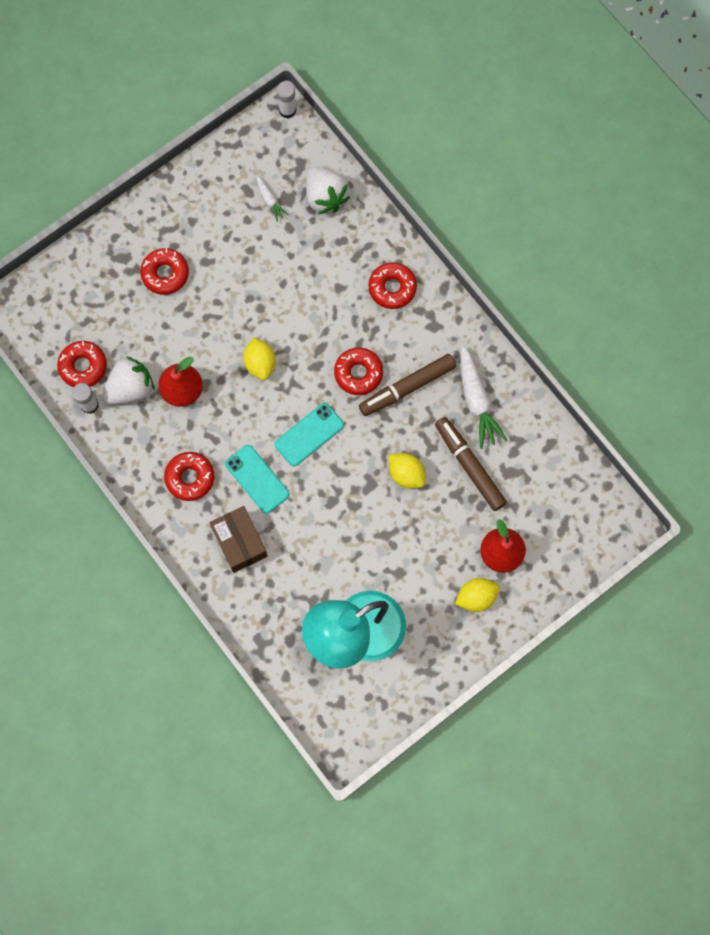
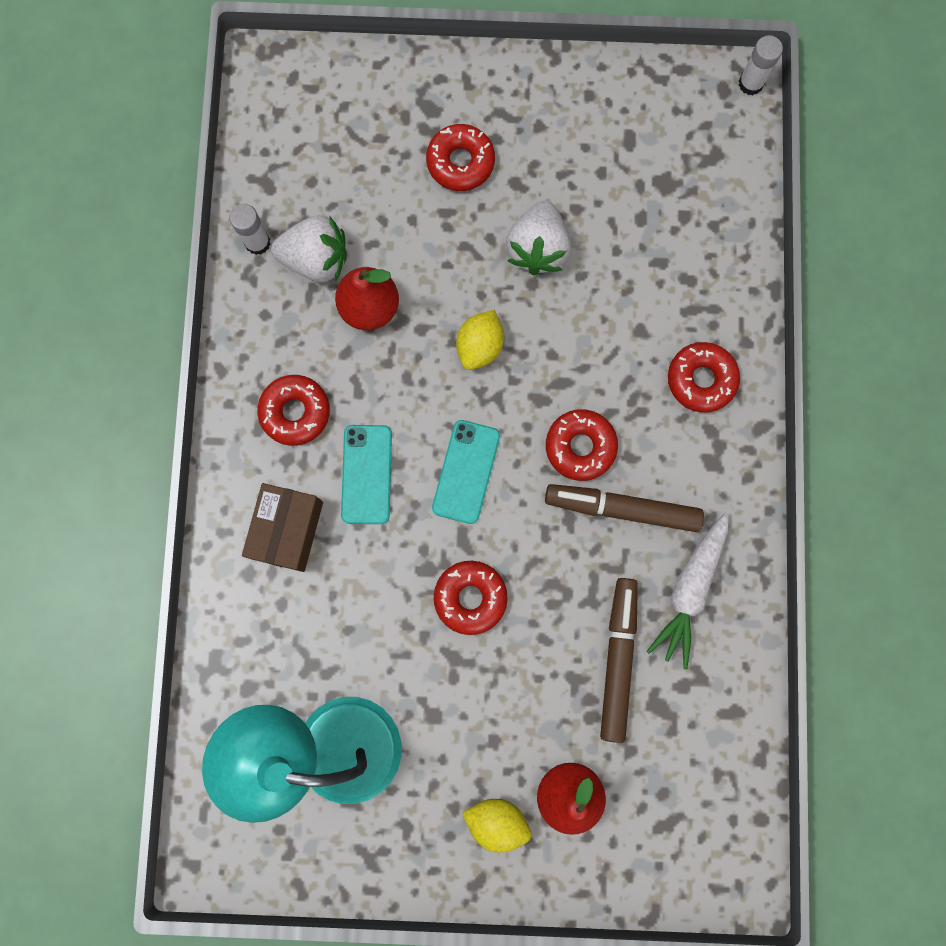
camera: 40 degrees right, 5 degrees up
(83, 366) = (286, 195): red donut -> red donut (470, 597)
(270, 200) = (645, 170): white carrot -> none
(309, 435) = (466, 472): turquoise phone -> turquoise phone turned 75 degrees counterclockwise
(325, 197) = (711, 215): white strawberry -> white strawberry (537, 248)
(406, 474) = (537, 608): yellow lemon -> none

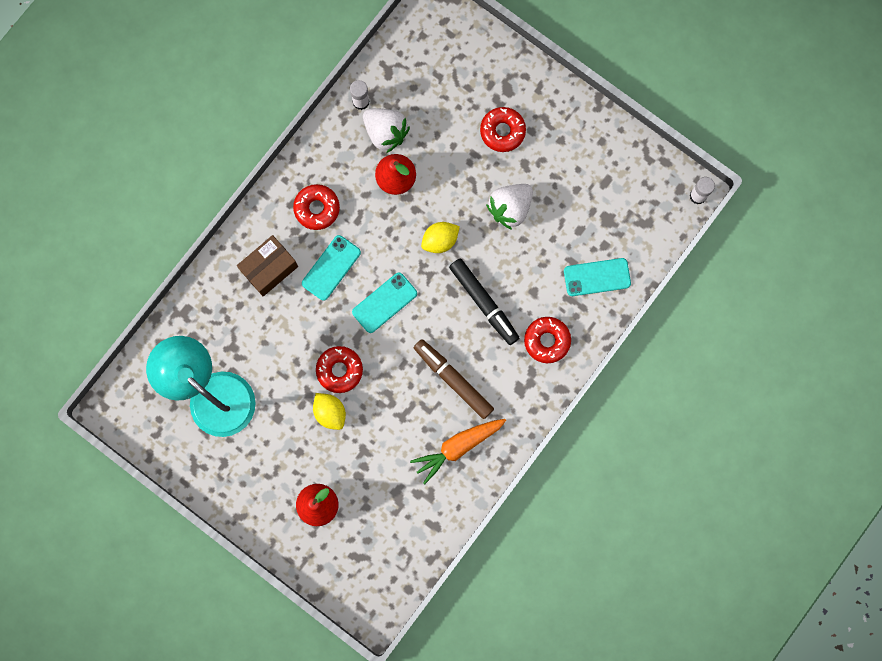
camera: 35 degrees right, 0 degrees up
(497, 820) = (272, 492): yellow lemon -> yellow lemon (330, 412)
(580, 447) = (455, 331): red donut -> none
(590, 386) = (484, 303): none -> black marker
(617, 659) = (393, 456): brown marker -> none
(689, 590) = (458, 447): white carrot -> orange carrot
(703, 260) = (597, 277): none -> turquoise phone

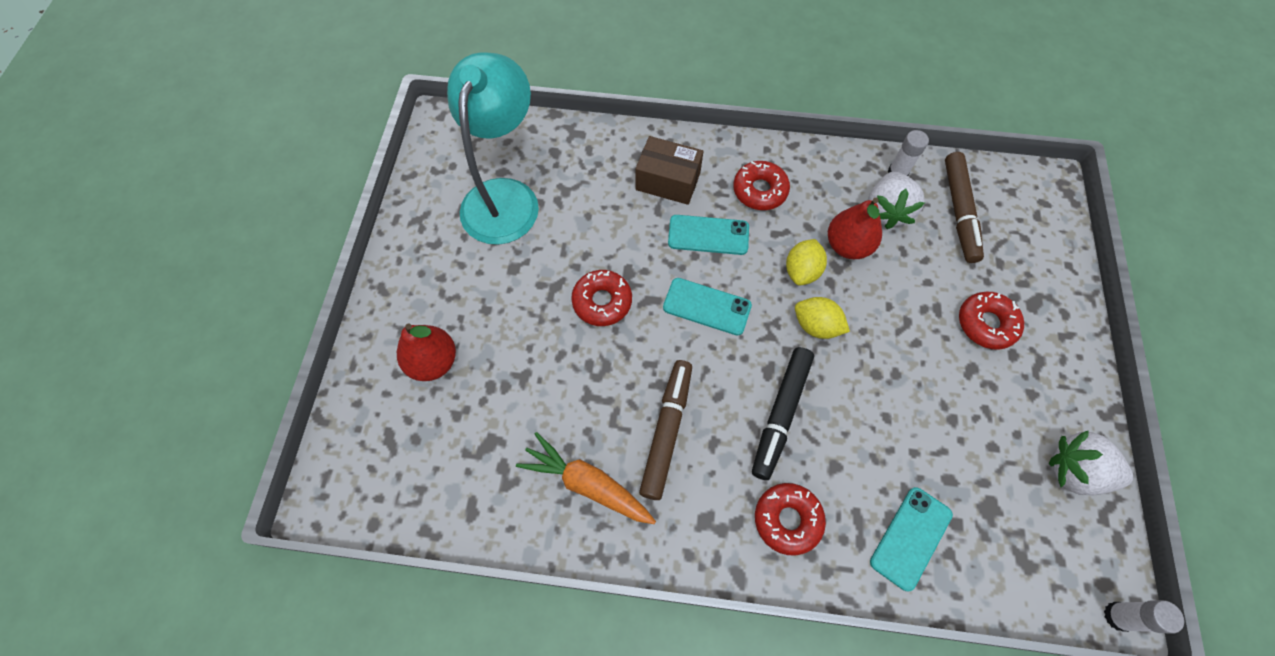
camera: 60 degrees right, 15 degrees down
(330, 412) = (548, 317): yellow lemon -> yellow lemon (802, 271)
(416, 84) = (959, 212): none -> brown marker
(510, 208) = (910, 381): white strawberry -> white strawberry (1075, 471)
(597, 277) = (911, 538): turquoise phone -> turquoise phone turned 75 degrees clockwise

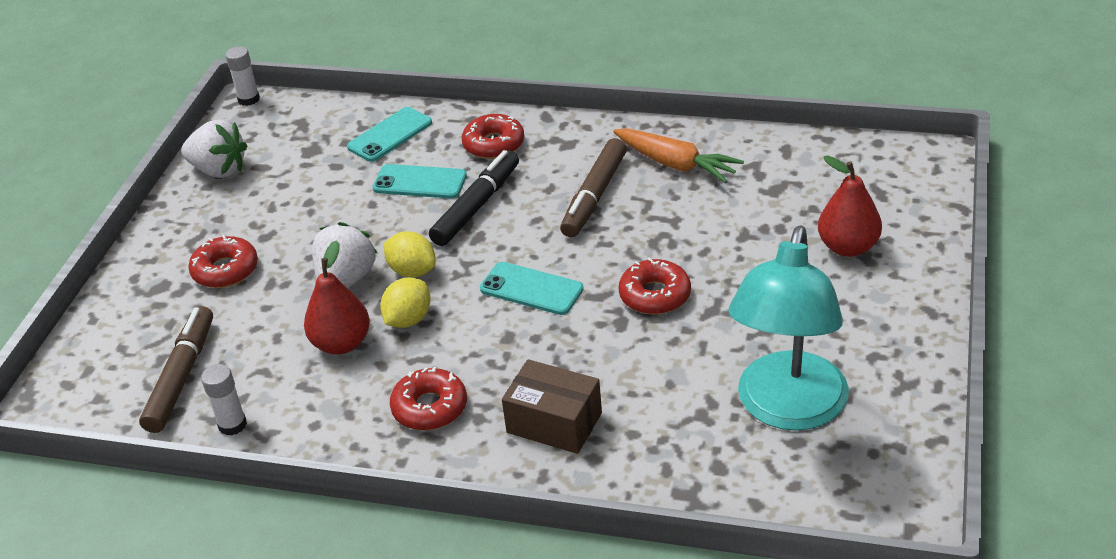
camera: 170 degrees left, 25 degrees down
(708, 235) = (513, 358): turquoise phone -> turquoise phone (420, 182)
(886, 211) = (273, 380): white strawberry -> white strawberry (346, 280)

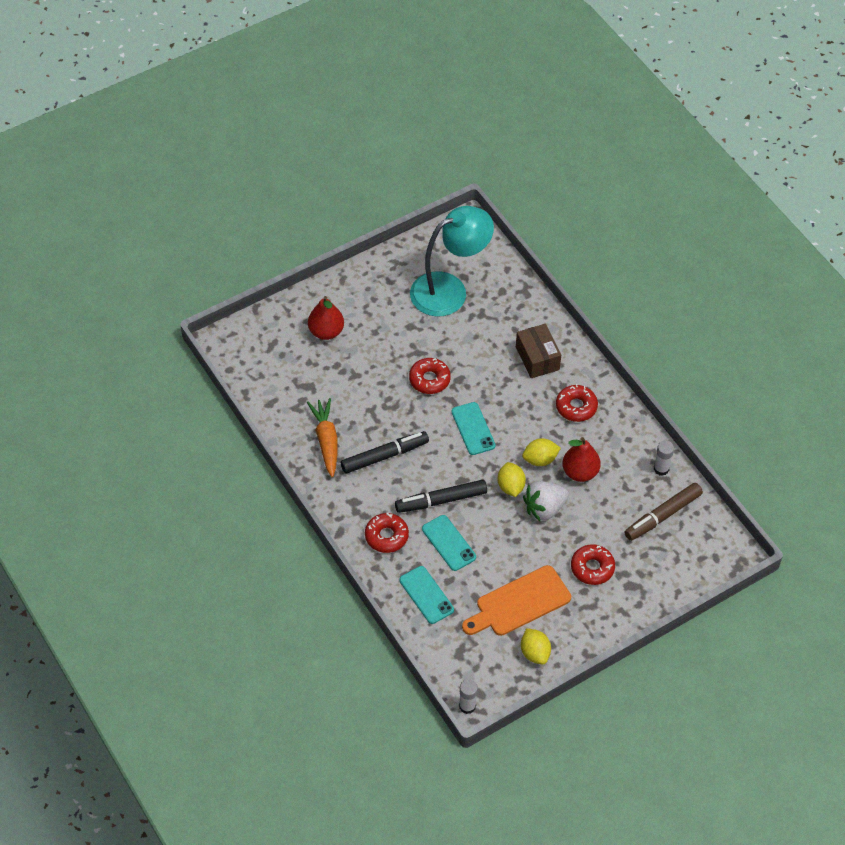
camera: 140 degrees left, 15 degrees up
(219, 170) = (535, 653): white strawberry -> yellow lemon
(280, 191) = (519, 603): none -> orange cutting board
(390, 135) = (426, 595): turquoise phone -> turquoise phone turned 60 degrees clockwise
(594, 196) = (384, 456): brown marker -> black marker

